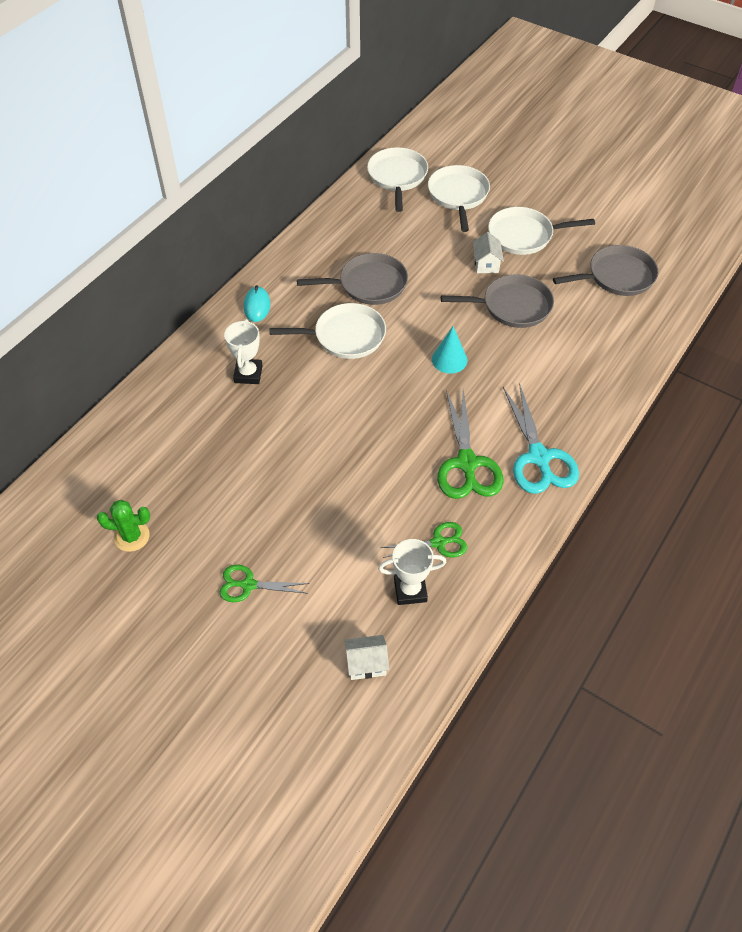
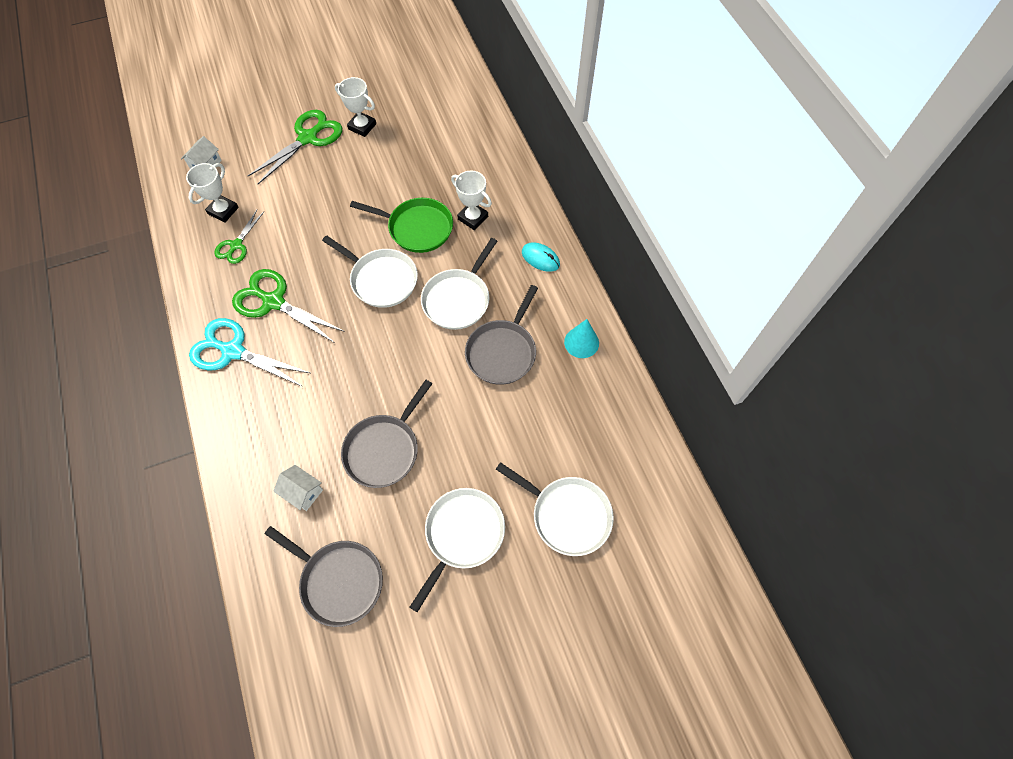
camera: 125 degrees right, 10 degrees up
(132, 536) = (394, 102): green cactus -> none
(192, 542) = (362, 126): none -> white trophy
(248, 585) = (308, 138): green scissors -> green scissors, size x1.70
(294, 408) = (417, 228): none -> green pan
(397, 177) = (637, 474): white pan -> white pan (381, 280)
(449, 359) = (372, 356): turquoise cone -> turquoise cone (581, 342)
(486, 264) = (452, 467): white house -> white house (303, 492)
(617, 276) = (339, 581): grey pan -> grey pan turned 75 degrees counterclockwise

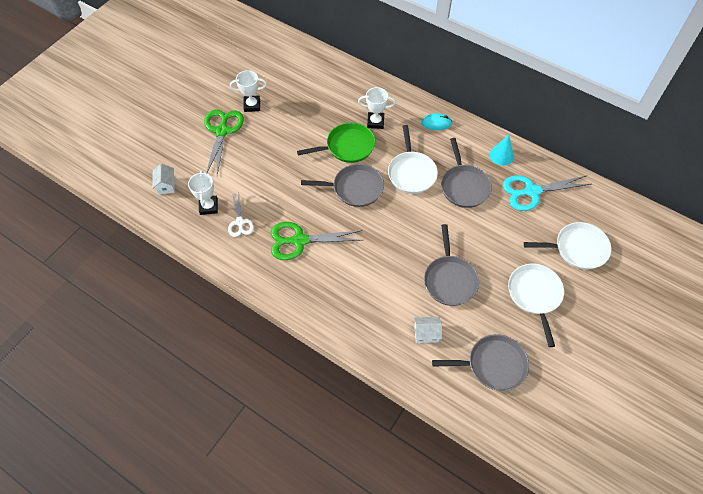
camera: 35 degrees left, 5 degrees down
(233, 351) = (302, 284): turquoise scissors -> turquoise scissors (531, 191)
(236, 245) = (240, 222): green scissors -> white scissors
(381, 280) = (355, 188): white pan -> grey pan

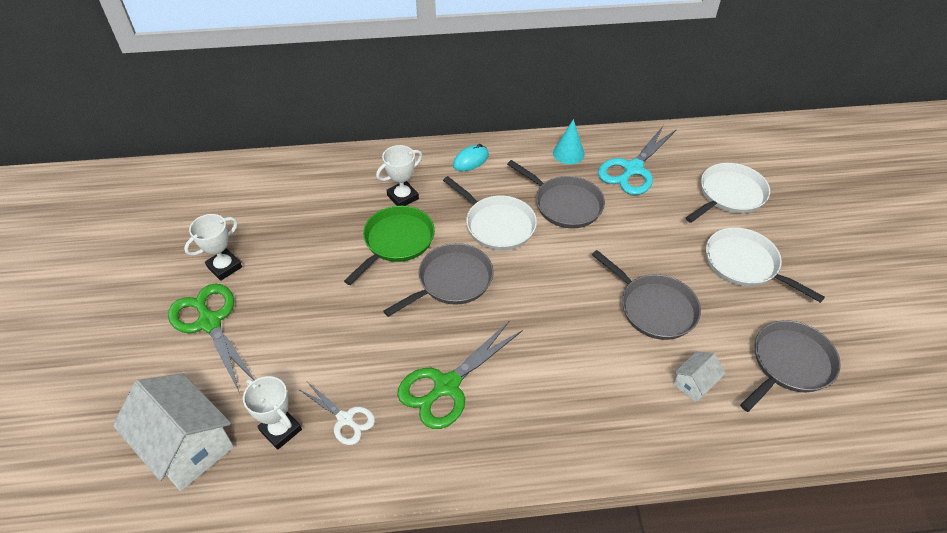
camera: 40 degrees left, 10 degrees down
(166, 185) = (187, 445): white house -> white house, size x2.08

